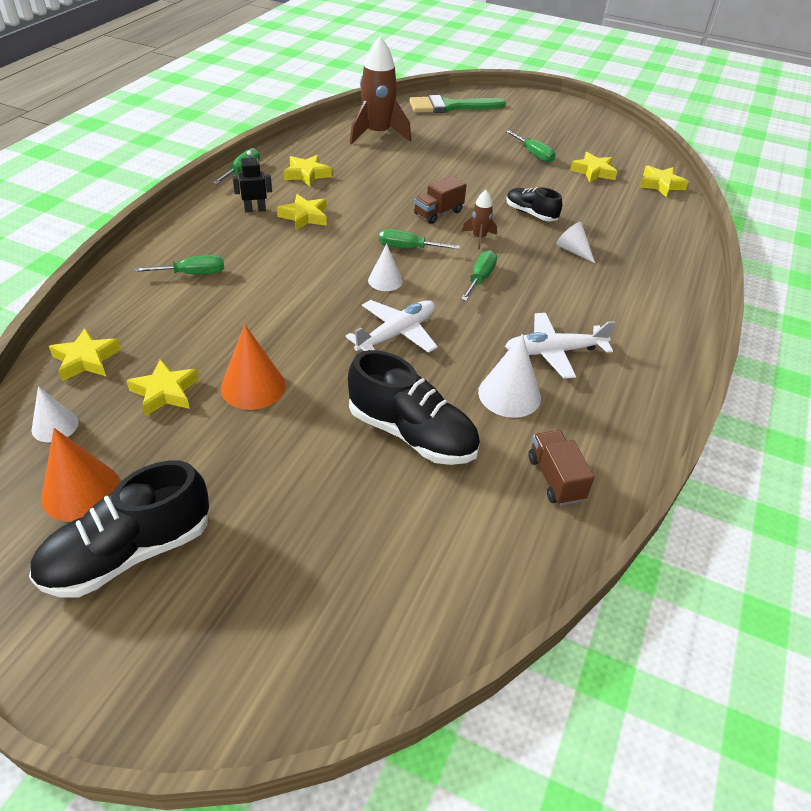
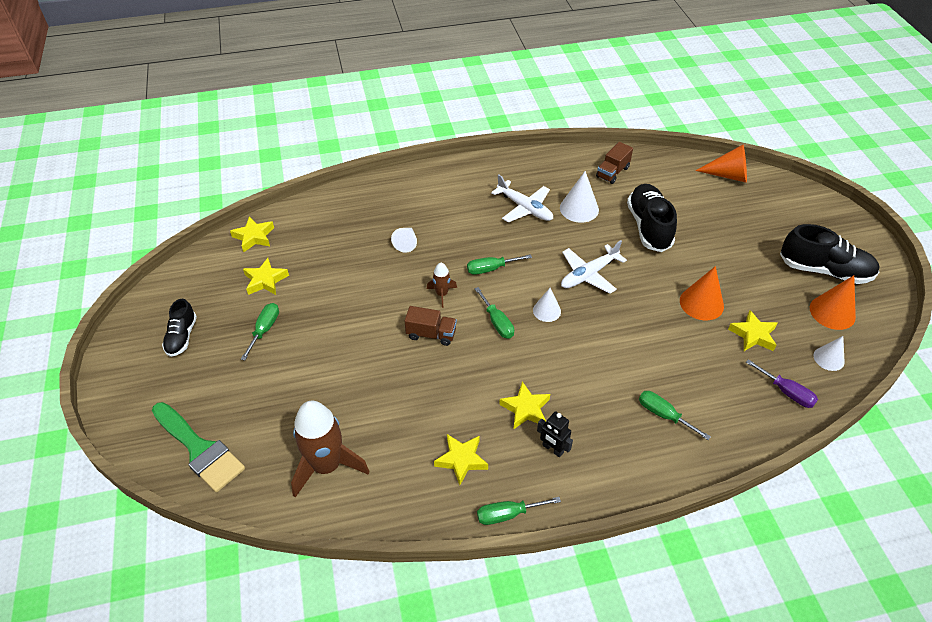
camera: 125 degrees left, 5 degrees up
(86, 360) = (786, 392): yellow star -> purple screwdriver
(396, 334) = (589, 274): white plane -> white plane turned 45 degrees counterclockwise
(419, 627) = (728, 175): none -> orange cone
(531, 213) = (376, 284): black shoe -> black shoe (182, 337)

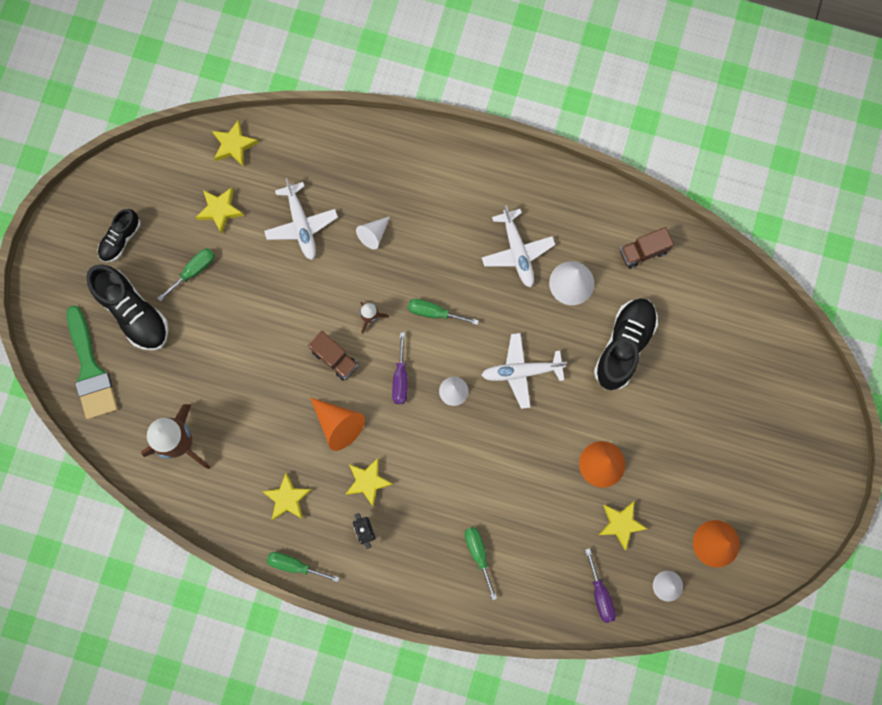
camera: 30 degrees right, 30 degrees up
(342, 261) = (301, 224): none -> white plane
(497, 322) = (400, 378): green screwdriver -> purple screwdriver
(728, 175) = (763, 323): orange cone -> orange cone (338, 424)
(824, 270) = (752, 495): black shoe -> black shoe (133, 312)

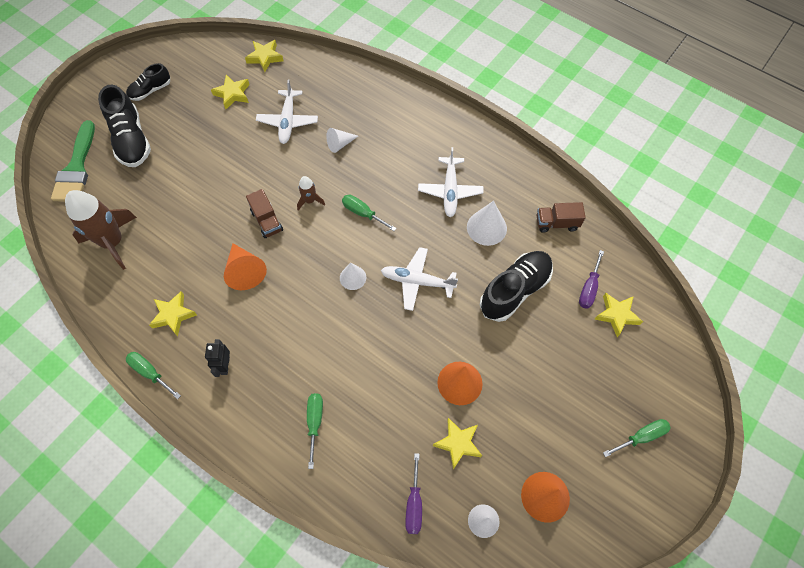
camera: 20 degrees right, 15 degrees down
(194, 271) = (191, 127): green screwdriver -> green screwdriver (641, 437)
(368, 481) = (247, 325): yellow star -> yellow star (616, 315)
(400, 378) = (313, 253): purple screwdriver -> purple screwdriver (589, 288)

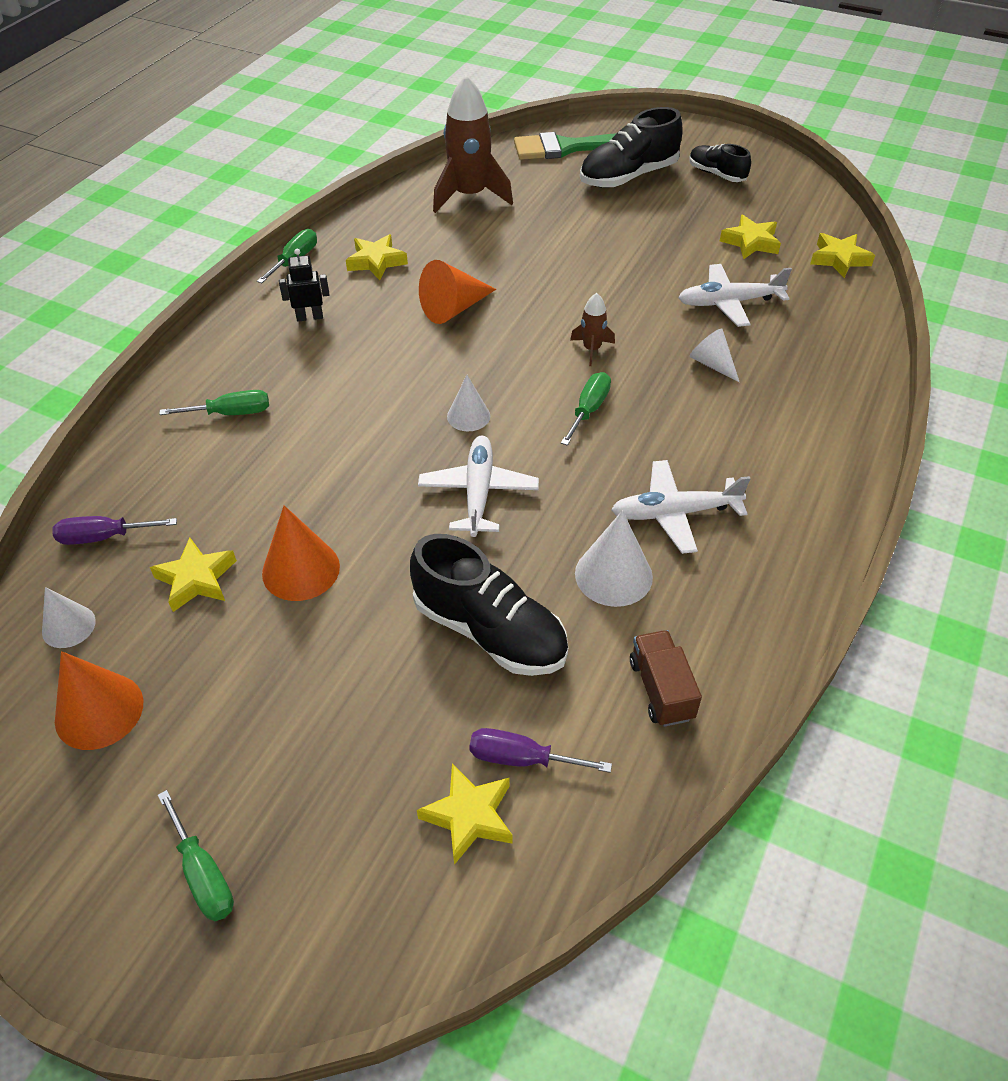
camera: 80 degrees right, 15 degrees down
(267, 221) = (541, 313): brown truck -> none

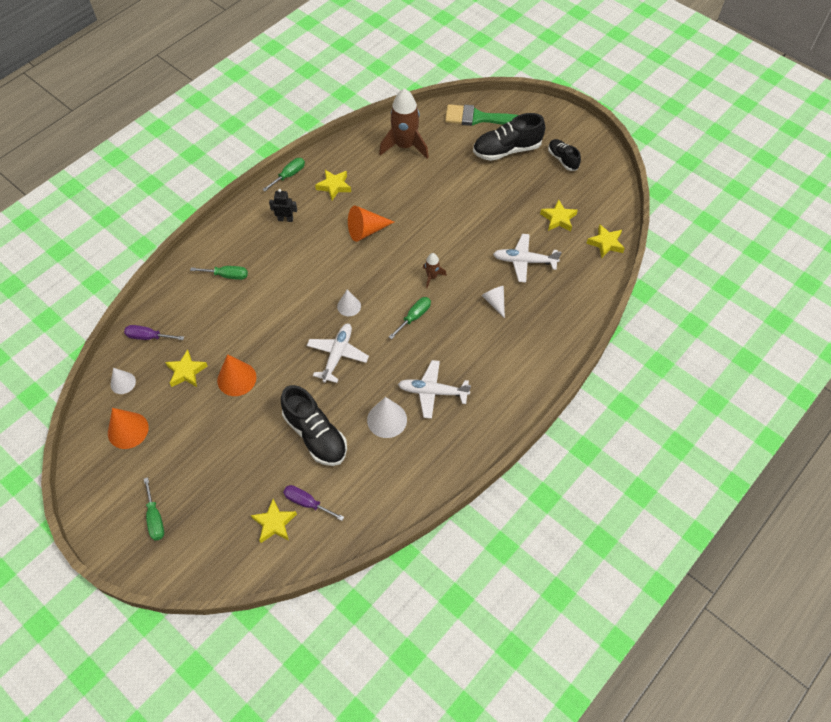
camera: 15 degrees right, 10 degrees up
(661, 689) = (384, 486): brown truck -> none

